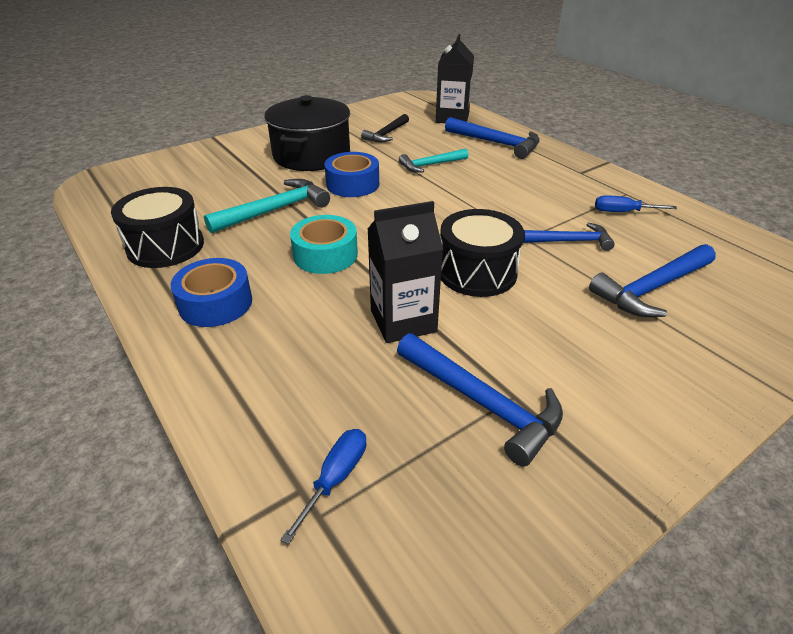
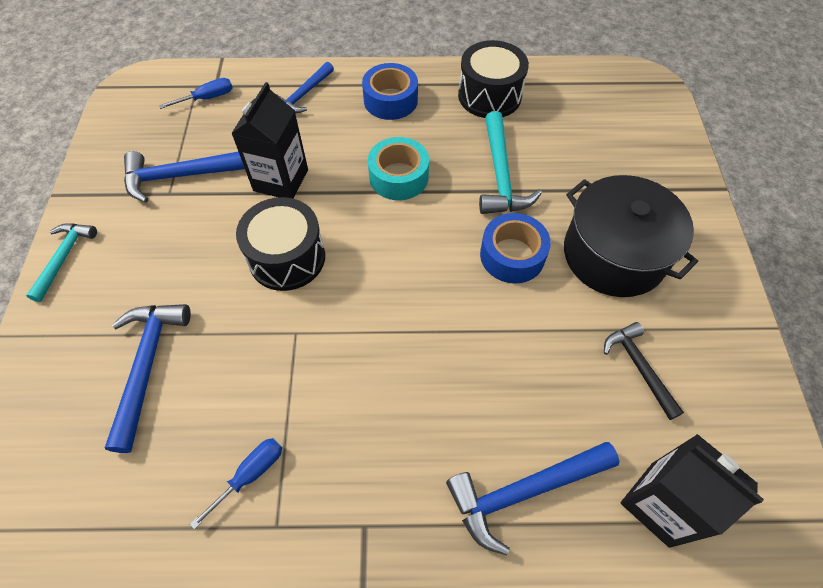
camera: 125 degrees right, 20 degrees up
(335, 478) = (207, 98): blue screwdriver -> blue screwdriver turned 90 degrees counterclockwise
(431, 165) = (509, 357): turquoise hammer -> turquoise hammer (64, 258)
(571, 241) = (257, 367): blue hammer -> blue hammer (304, 94)

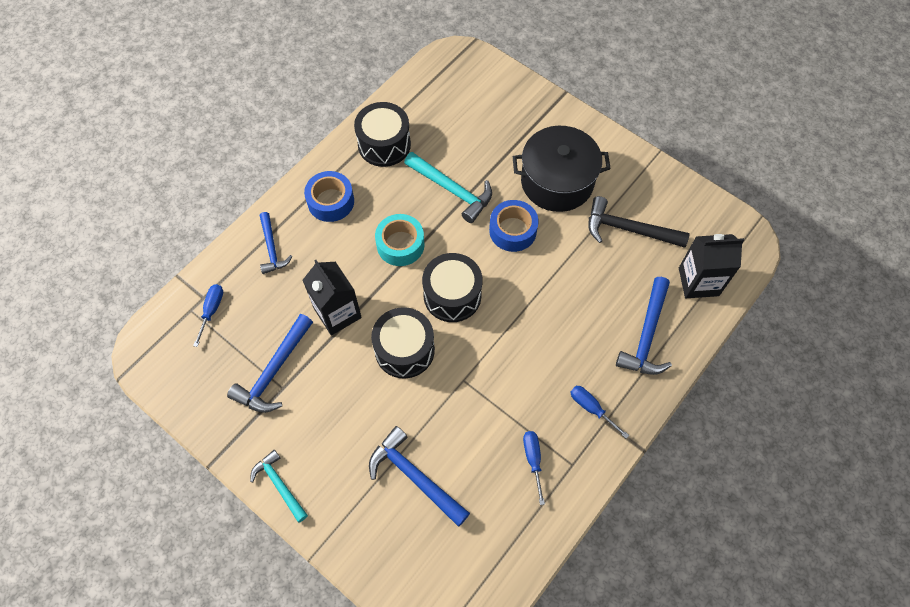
camera: 50 degrees left, 5 degrees up
(368, 495) = (591, 408): none -> blue screwdriver
(384, 255) = (452, 295): none -> black drum
(639, 367) = (629, 229): black hammer -> black hammer, size x1.52

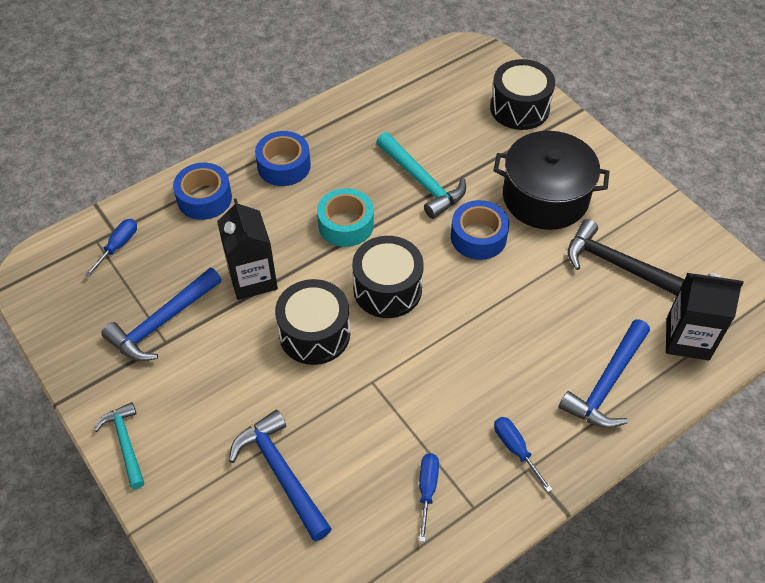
camera: 15 degrees right, 10 degrees down
(272, 248) = (204, 198): blue hammer -> blue tape
(384, 144) = (361, 122): black drum -> black drum (519, 108)

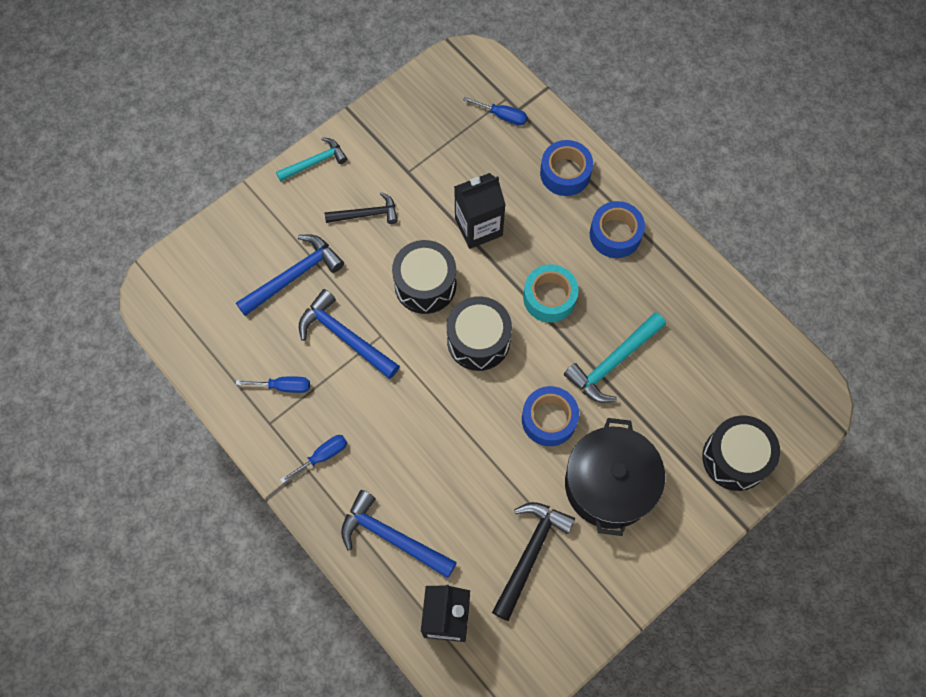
camera: 85 degrees right, 15 degrees up
(162, 322) = (427, 166): blue hammer -> blue hammer (345, 337)
(212, 389) = (366, 214): none -> black hammer

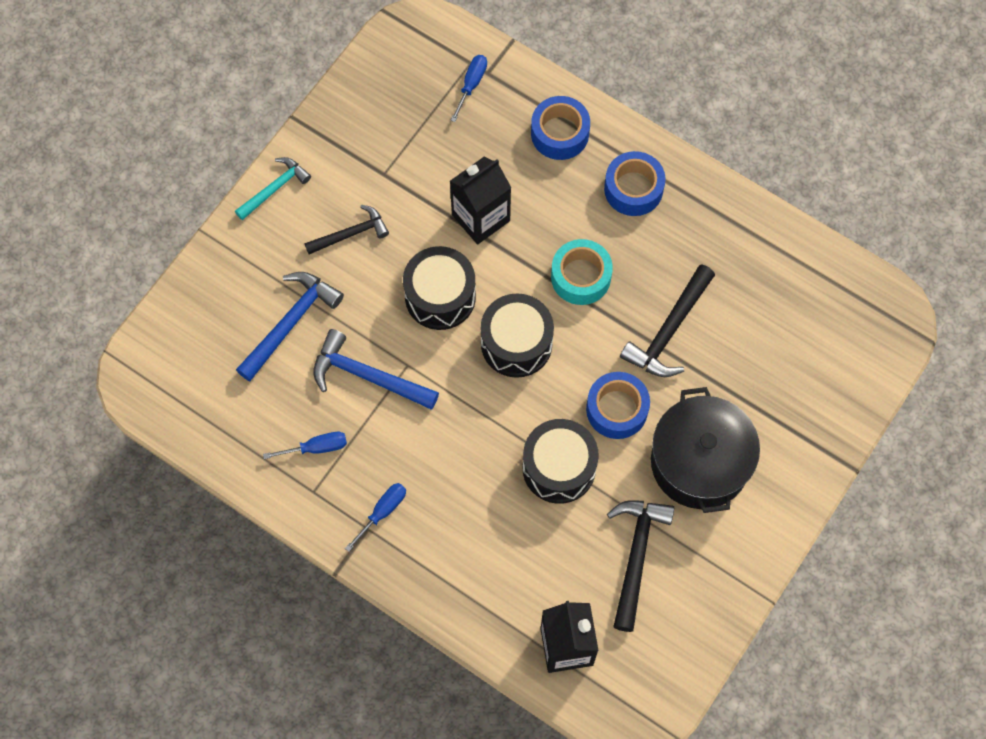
camera: 15 degrees left, 0 degrees up
(392, 537) = (484, 578): blue hammer -> none
(502, 116) = (471, 85): blue screwdriver -> blue screwdriver turned 75 degrees counterclockwise
(613, 362) = (669, 330): turquoise hammer -> black hammer
(735, 458) = (825, 400): black drum -> black drum (559, 468)

